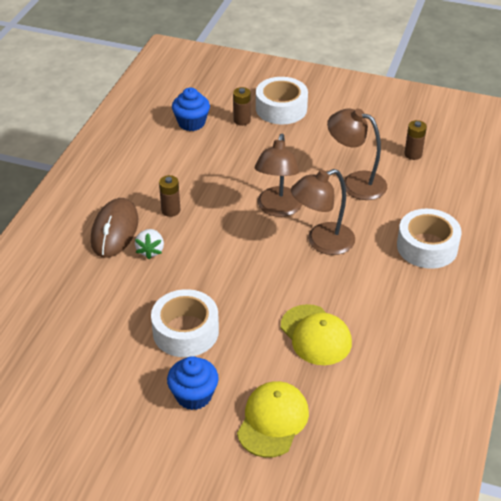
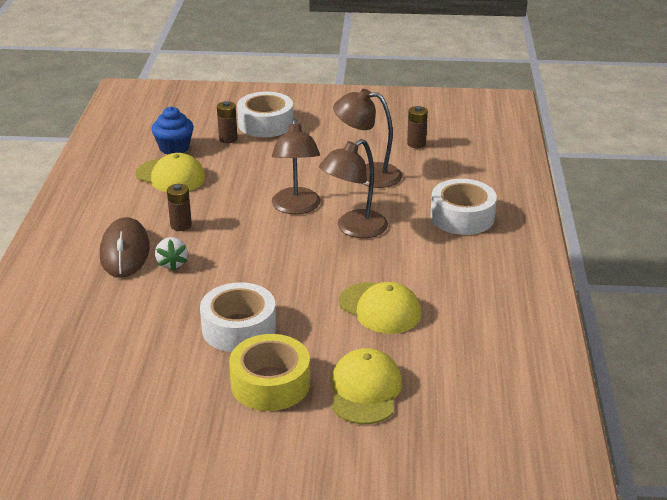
camera: 15 degrees left, 10 degrees down
(179, 154) = (171, 176): none -> yellow cap
(193, 395) = (270, 383): blue cupcake -> yellow tape

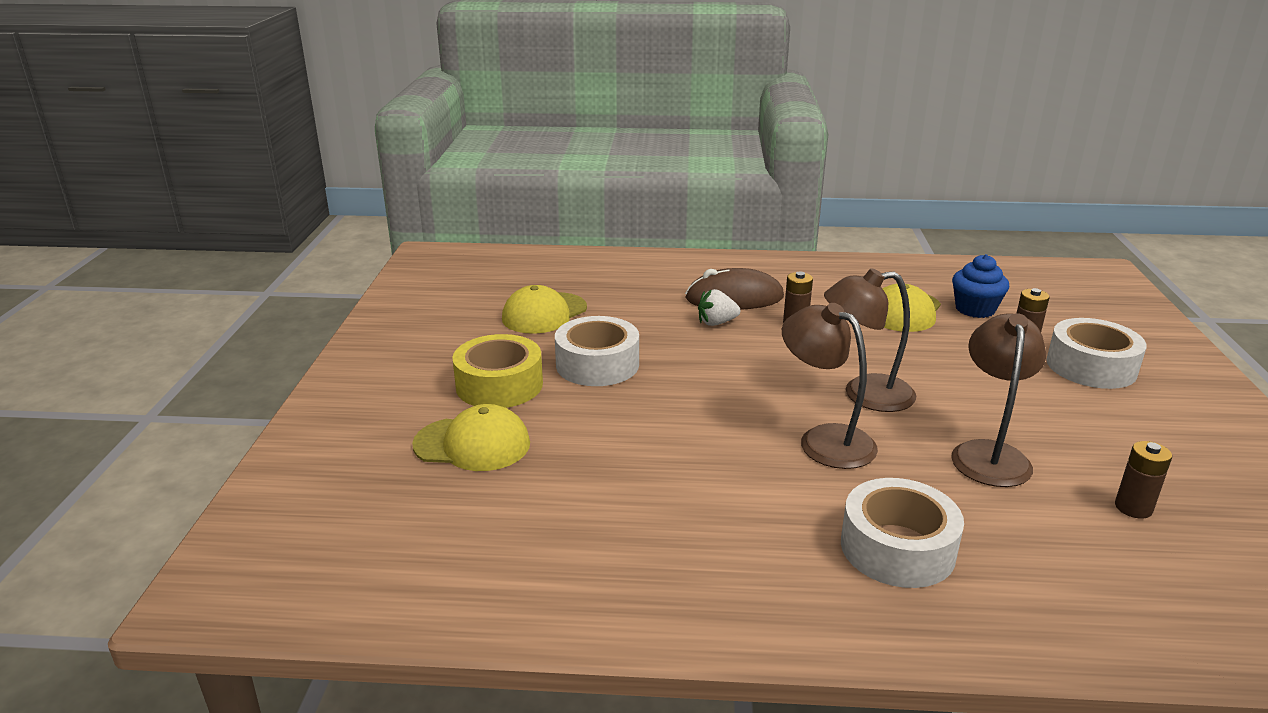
camera: 90 degrees right, 5 degrees down
(380, 308) = (634, 458): yellow cap -> yellow cap (544, 313)

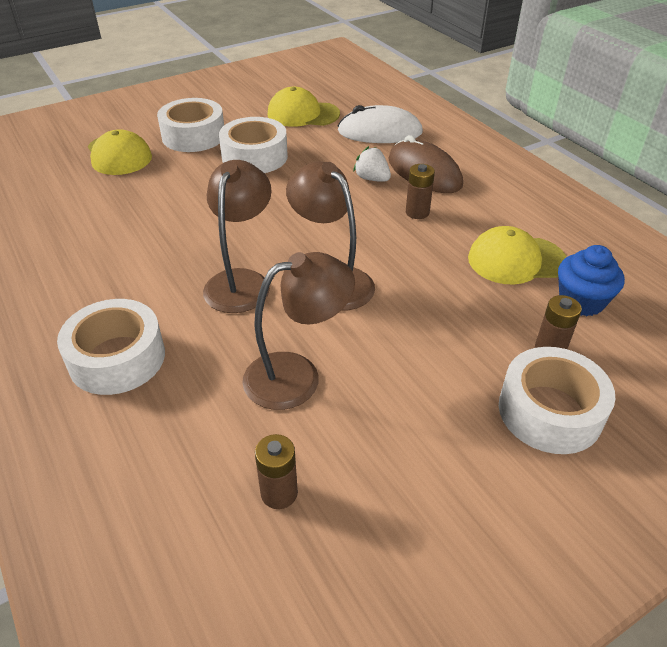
camera: 55 degrees right, 15 degrees up
(499, 385) = (193, 136): yellow tape -> white tape
(637, 291) = (380, 132): none -> white mouse

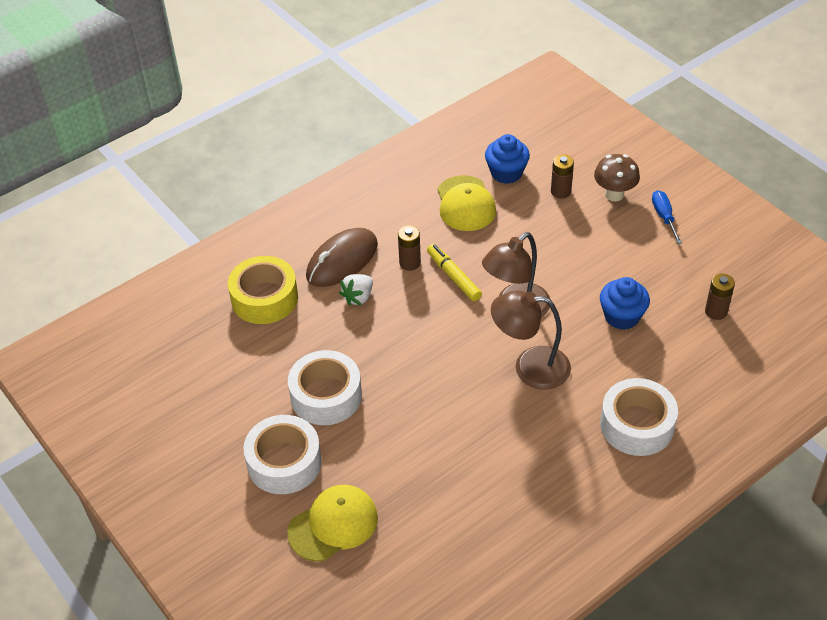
camera: 95 degrees left, 5 degrees up
(297, 375) = (622, 316): brown lamp -> blue cupcake
(303, 114) = (225, 369): yellow cap -> none
(380, 132) = (264, 298): white mouse -> yellow tape
(392, 240) = (453, 276): none -> yellow marker
(501, 468) = (664, 217): none -> blue screwdriver
(550, 411) = (614, 194): white tape -> brown mushroom

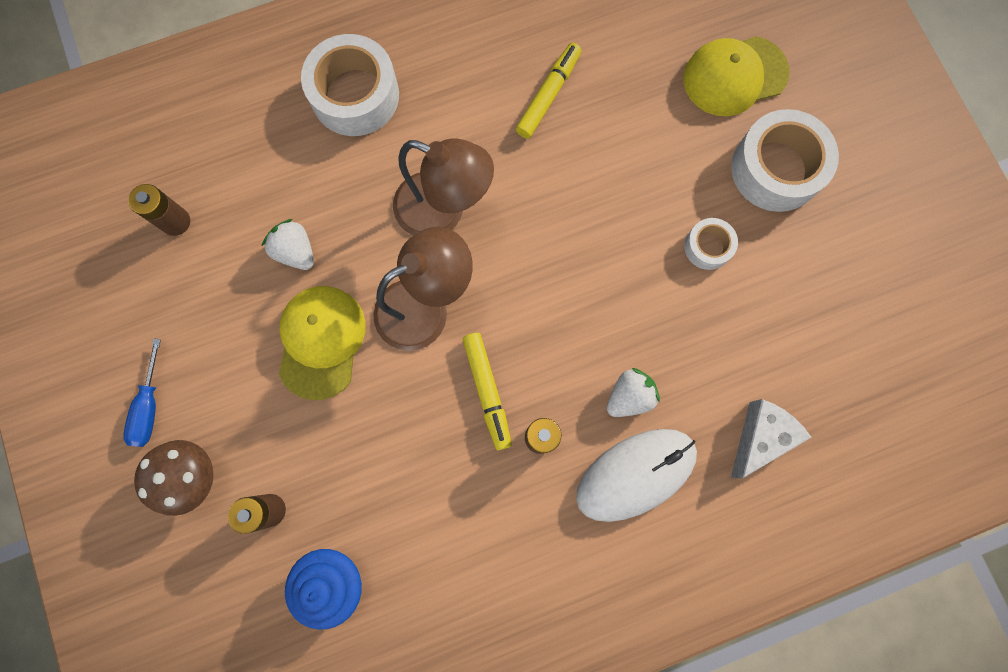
camera: 165 degrees left, 30 degrees up
(264, 298) = (760, 437): yellow tape -> white cheese
(326, 396) = (707, 247): white tape -> white tape, size x0.52
(342, 261) = (635, 474): brown mouse -> white mouse
(465, 204) = (420, 532): yellow cap -> yellow cap (321, 341)
(484, 467) = (548, 95): none -> yellow marker
(622, 316) = (296, 251): blue cupcake -> white strawberry

